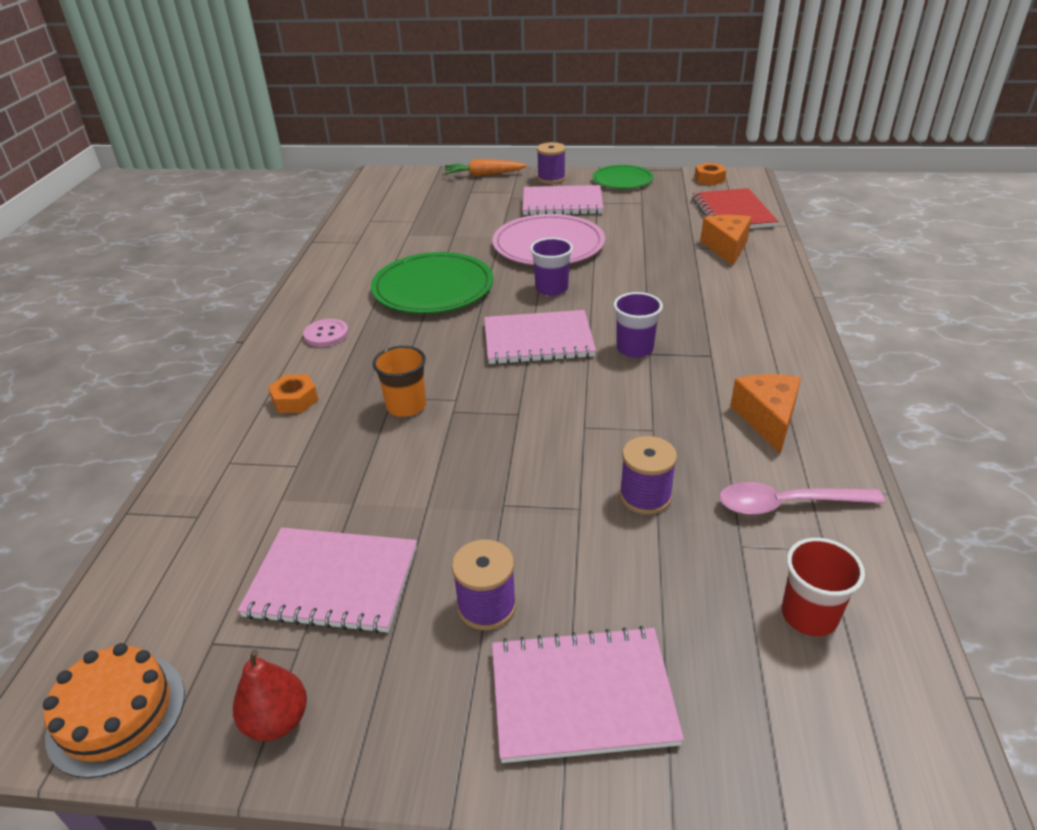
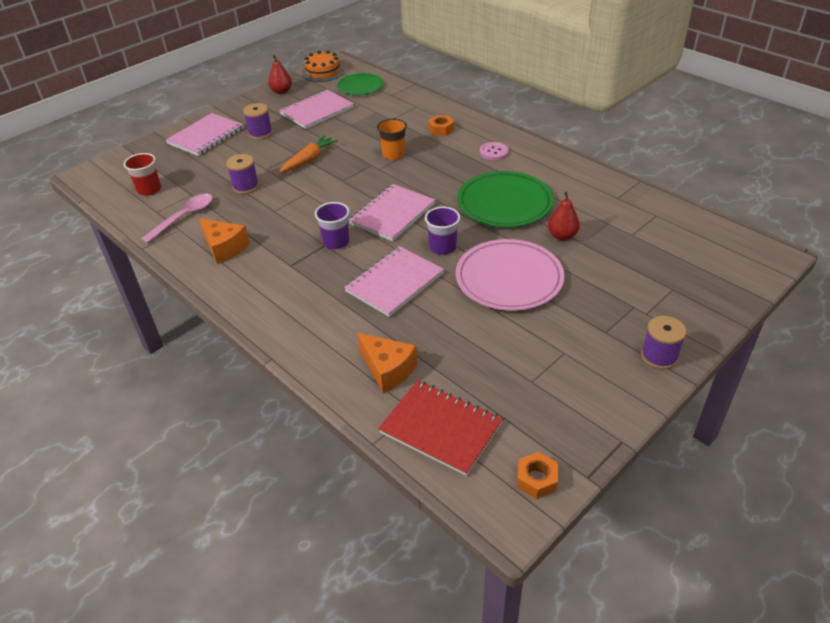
camera: 130 degrees right, 5 degrees up
(455, 245) = (562, 236): none -> red pear
(484, 175) = (713, 317): orange carrot -> orange carrot (309, 159)
(562, 203) = (586, 329): pink notebook -> pink notebook (394, 283)
(622, 180) = (603, 405): green plate -> green plate (360, 87)

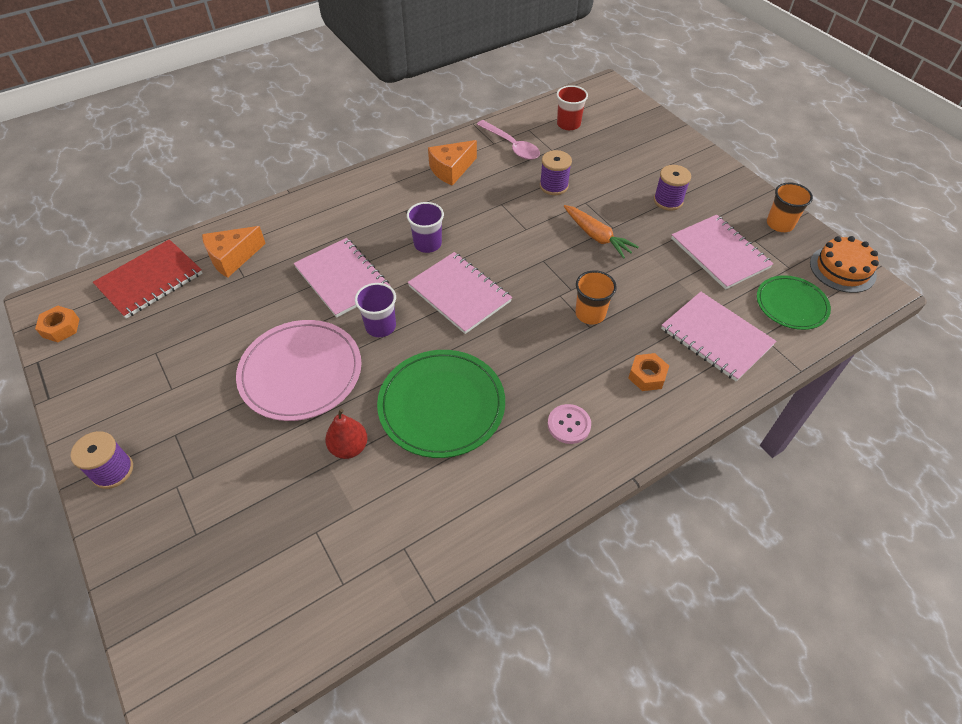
camera: 100 degrees right, 10 degrees up
(206, 136) = (669, 159): pink notebook -> pink notebook (716, 337)
(281, 91) = (779, 224): red pear -> orange cup

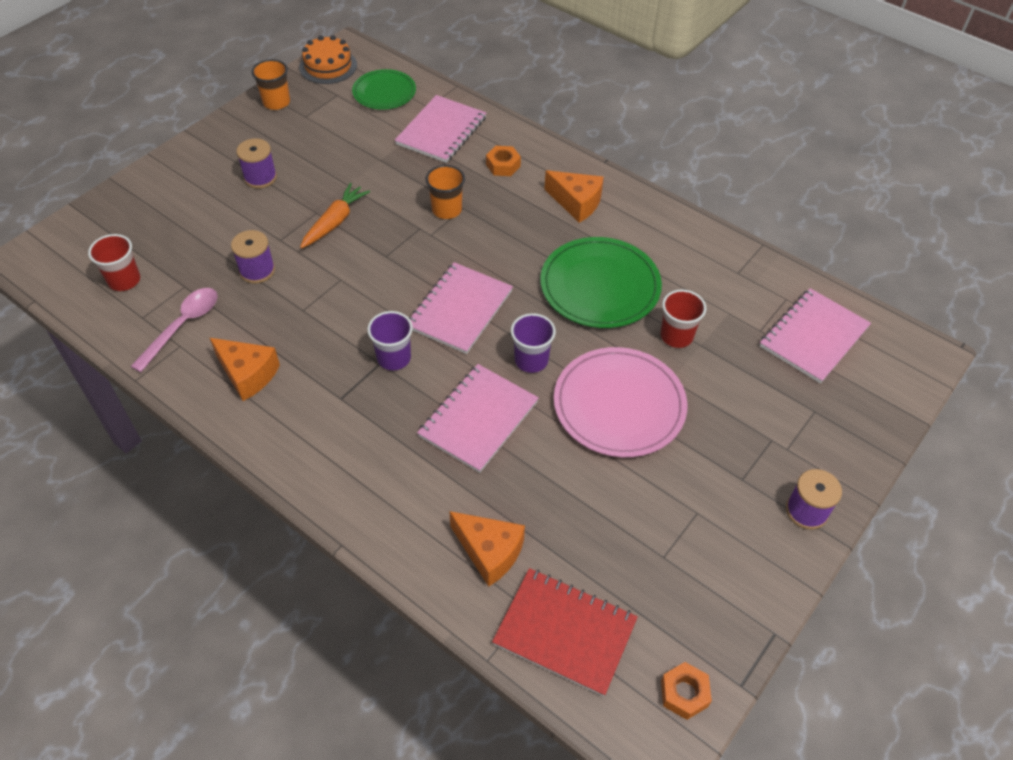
camera: 110 degrees left, 0 degrees up
(349, 447) = (676, 336): red pear -> red cup
(569, 425) = (576, 203): pink button -> orange cheese
(719, 253) = (332, 136): pink notebook -> pink notebook (813, 337)

